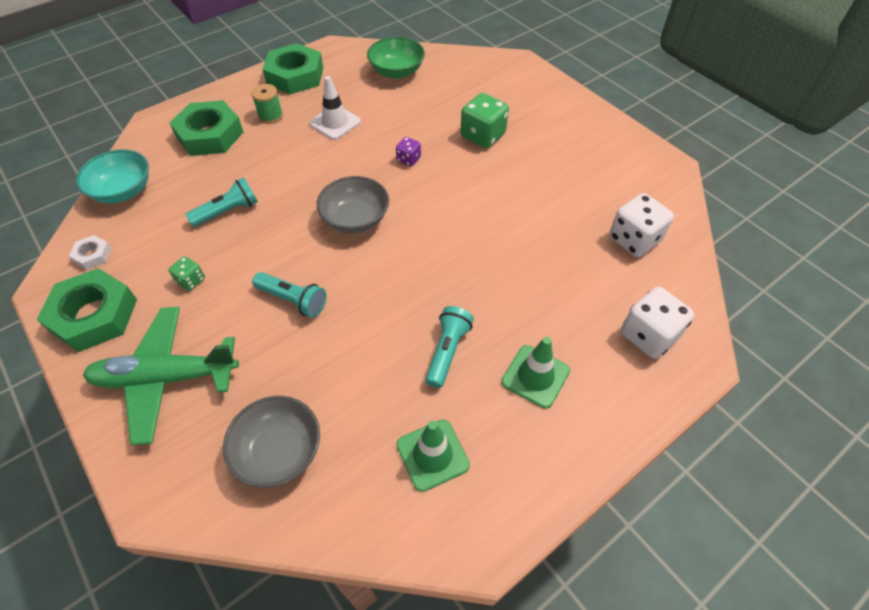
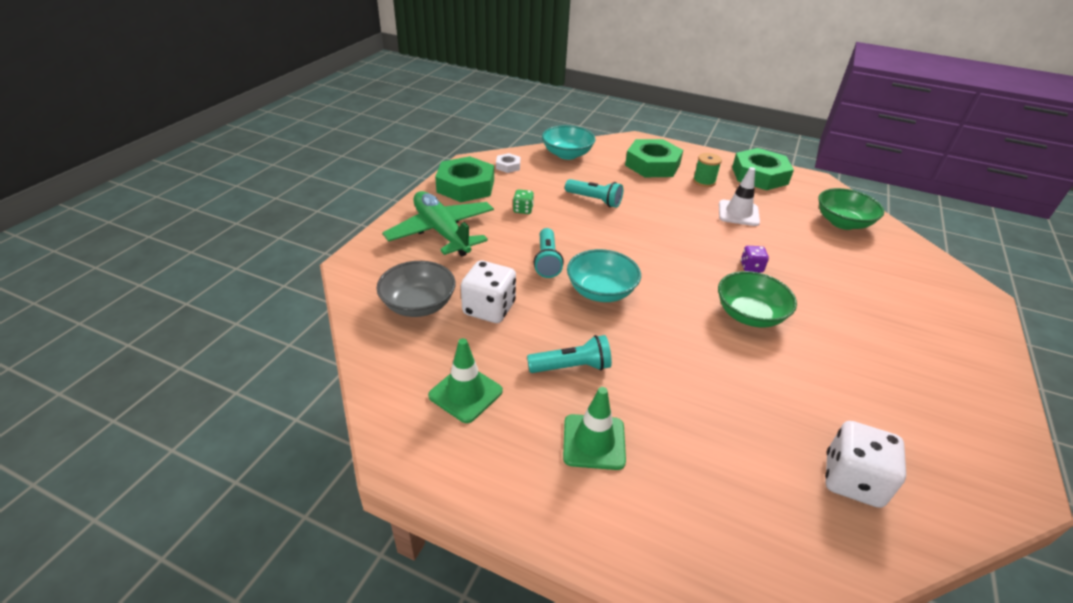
camera: 60 degrees right, 15 degrees down
(355, 219) = (653, 262): grey bowl -> none
(367, 279) = (601, 291): none -> turquoise bowl
(461, 196) = (749, 315): none -> green bowl
(482, 136) = (841, 304): green dice -> none
(648, 335) = (728, 535): white dice -> white dice (489, 309)

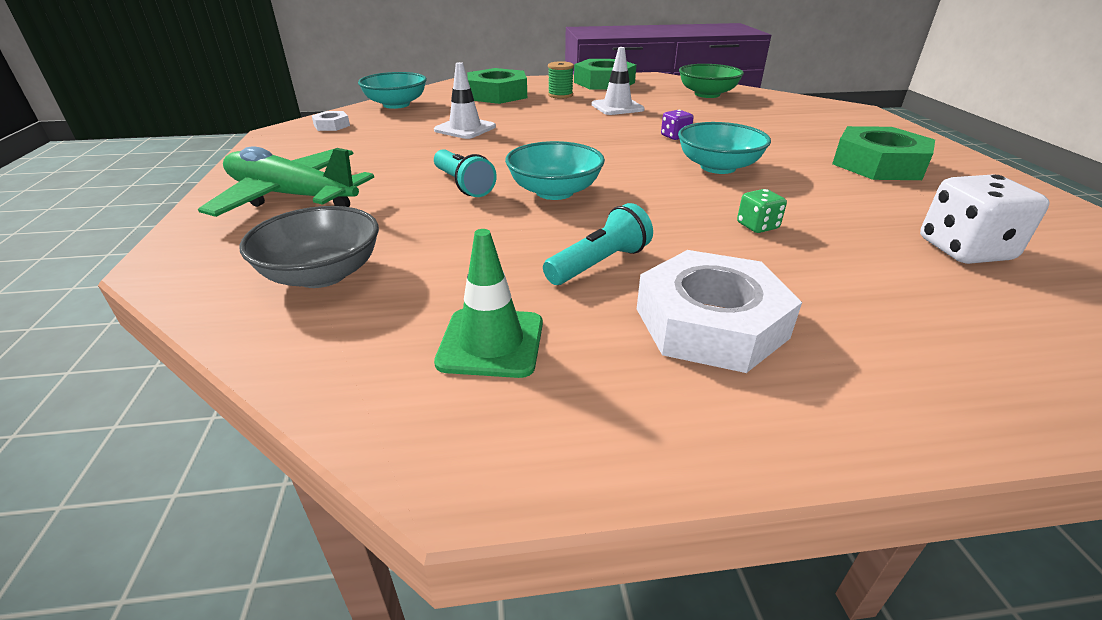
camera: 30 degrees left, 5 degrees down
(465, 186) = (289, 151): green nut -> green nut (878, 164)
(489, 309) = (433, 246): white dice -> none
(523, 210) = (387, 153): green dice -> green dice (757, 226)
(594, 200) = (465, 128): turquoise flashlight -> white traffic cone
(594, 442) = (710, 323): green traffic cone -> white nut
(749, 315) = (718, 167): green bowl -> turquoise bowl

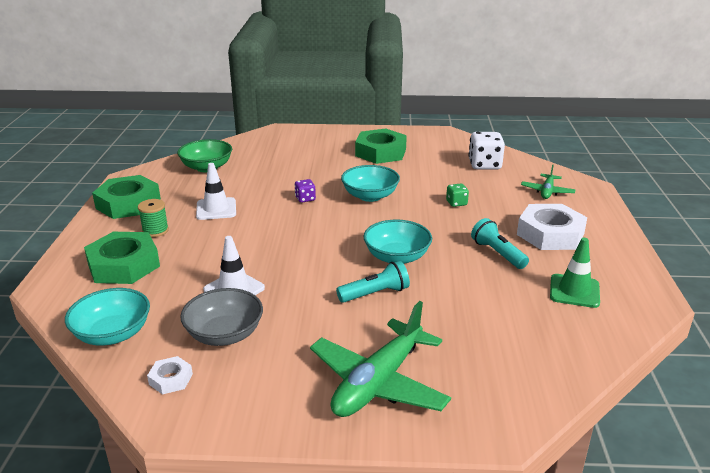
camera: 80 degrees left, 5 degrees down
(322, 274) = (511, 351): grey bowl -> grey bowl (224, 334)
(926, 327) = (547, 191): none -> green plane

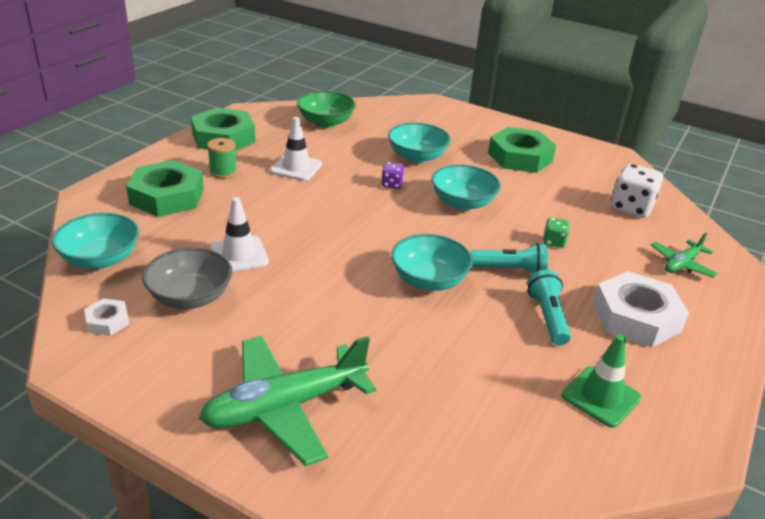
camera: 25 degrees right, 5 degrees up
(305, 173) = (417, 156): none -> turquoise bowl
(375, 294) = (369, 311): turquoise flashlight -> turquoise flashlight (510, 270)

